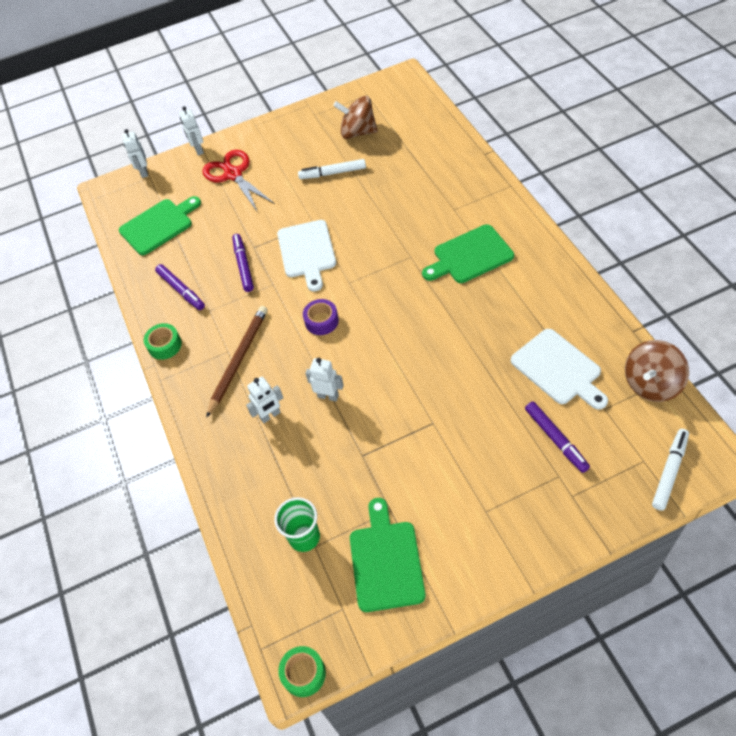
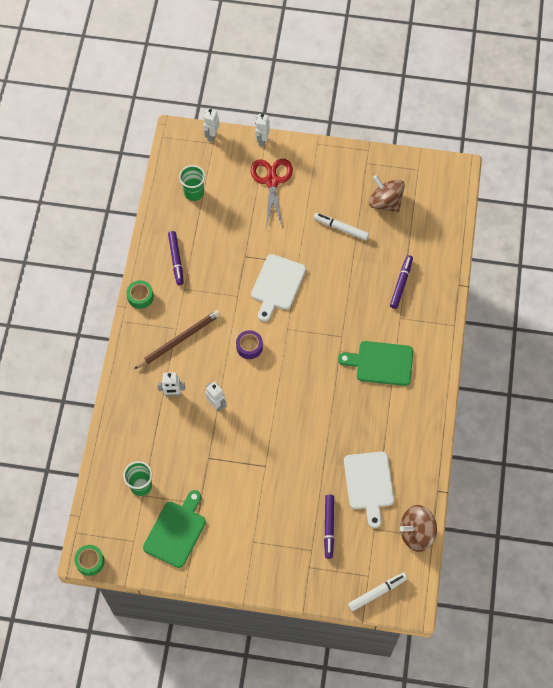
camera: 25 degrees right, 10 degrees up
(159, 225) = (194, 193): green cutting board -> green cup
(243, 265) = (228, 267): purple marker -> purple marker (401, 284)

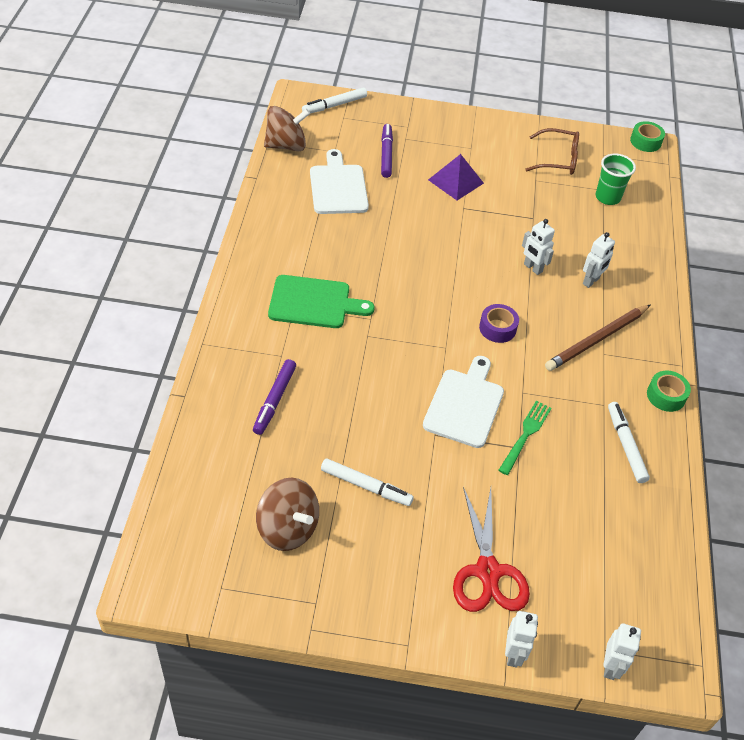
camera: 175 degrees right, 15 degrees down
(173, 393) = (591, 281): white robot -> white robot turned 135 degrees clockwise
(176, 260) = (626, 445): purple marker -> white marker
(176, 531) = (558, 159): green cutting board -> brown glasses
(194, 193) = (621, 553): green cup -> none
(240, 265) = (525, 435): none -> green fork
(269, 497) = (455, 181): none -> purple pyramid

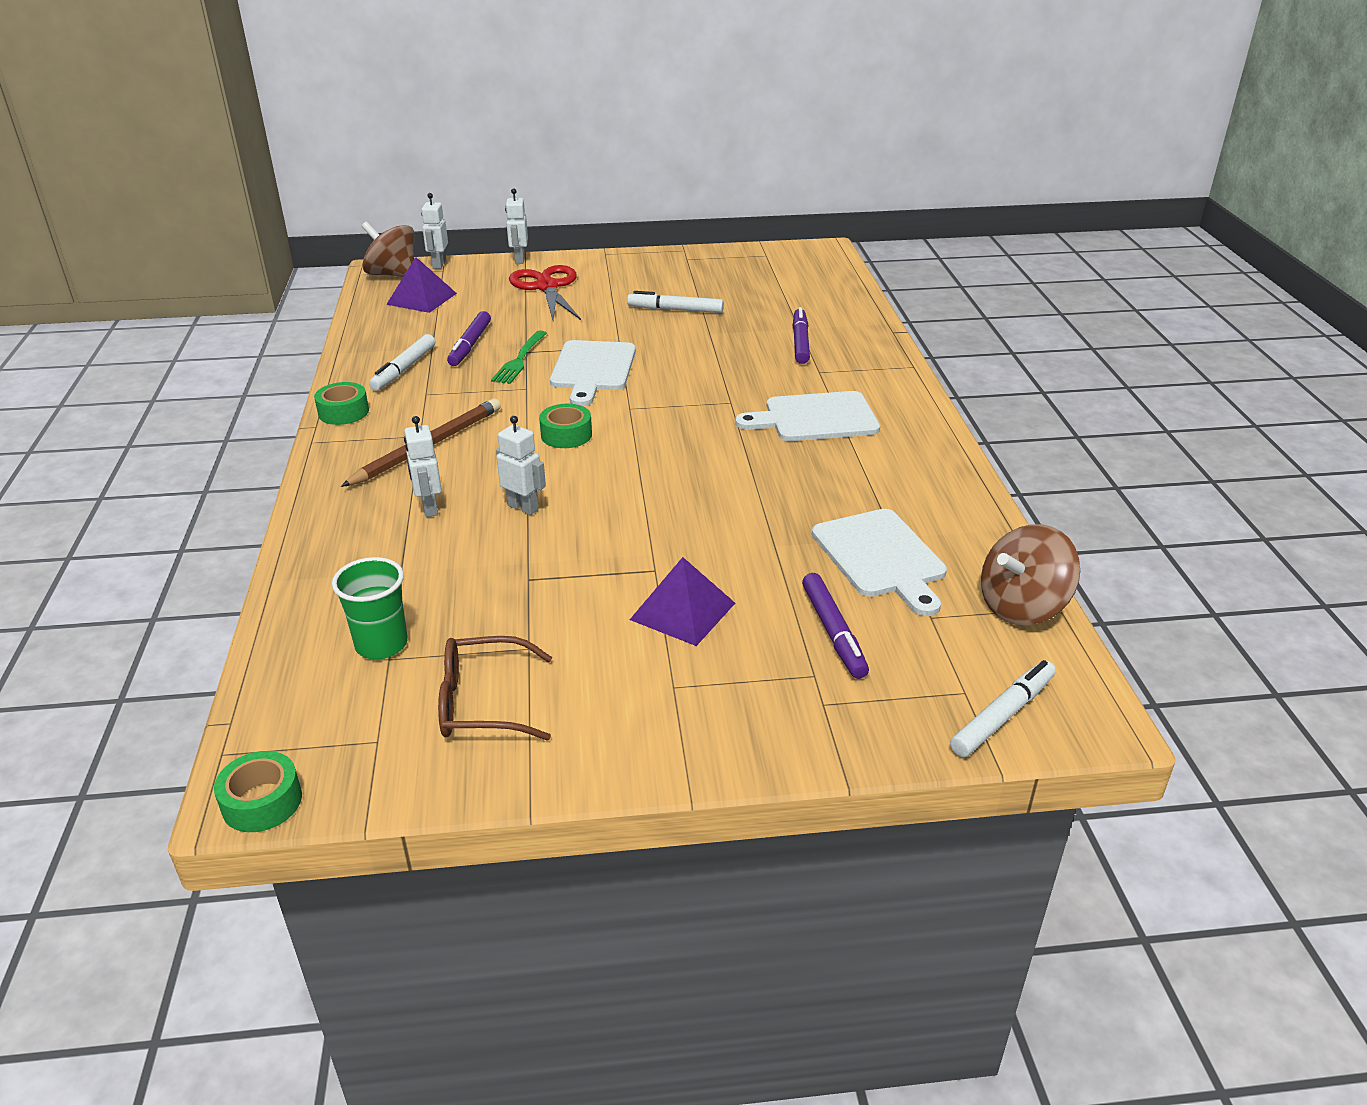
camera: 170 degrees right, 15 degrees down
(288, 528) = (732, 282): brown spinning top -> brown spinning top (392, 275)
(314, 302) = (815, 418): green cutting board -> white cutting board
(497, 328) = (566, 435): purple tape -> green tape
(569, 470) = (470, 345): none -> purple marker
(591, 281) = (429, 508): white robot -> white robot turned 45 degrees counterclockwise
(623, 579) = (422, 298): none -> purple pyramid
(626, 445) = (404, 369): white marker -> white marker turned 45 degrees clockwise

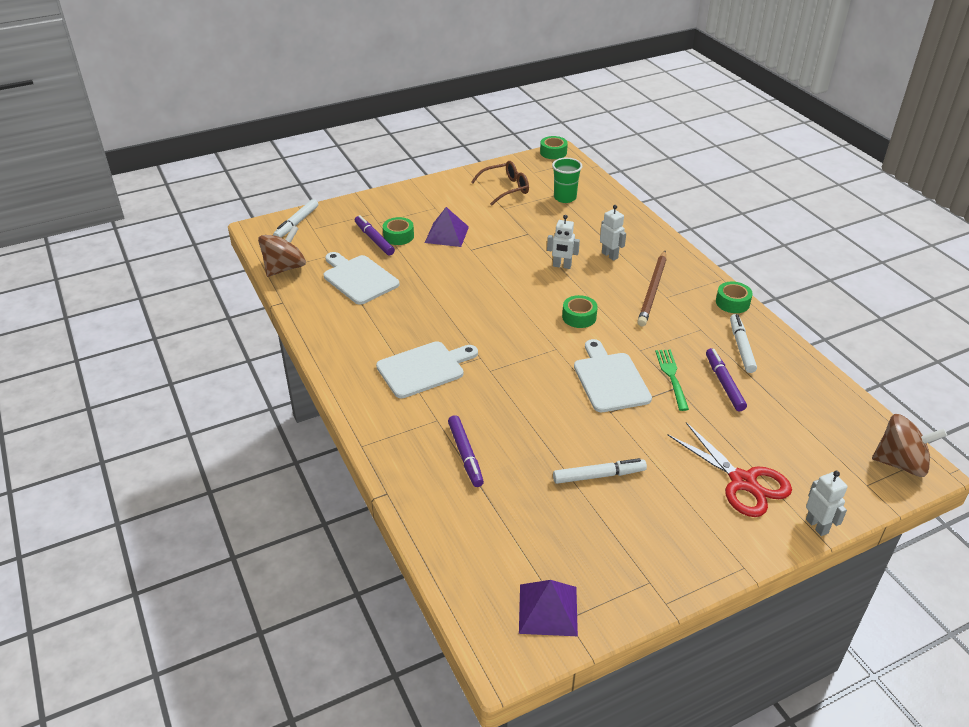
camera: 160 degrees right, 5 degrees up
(422, 298) = (830, 433): purple pyramid -> purple pyramid (548, 609)
(439, 265) = (882, 493): white robot -> none
(781, 628) = (398, 236): none -> green tape

